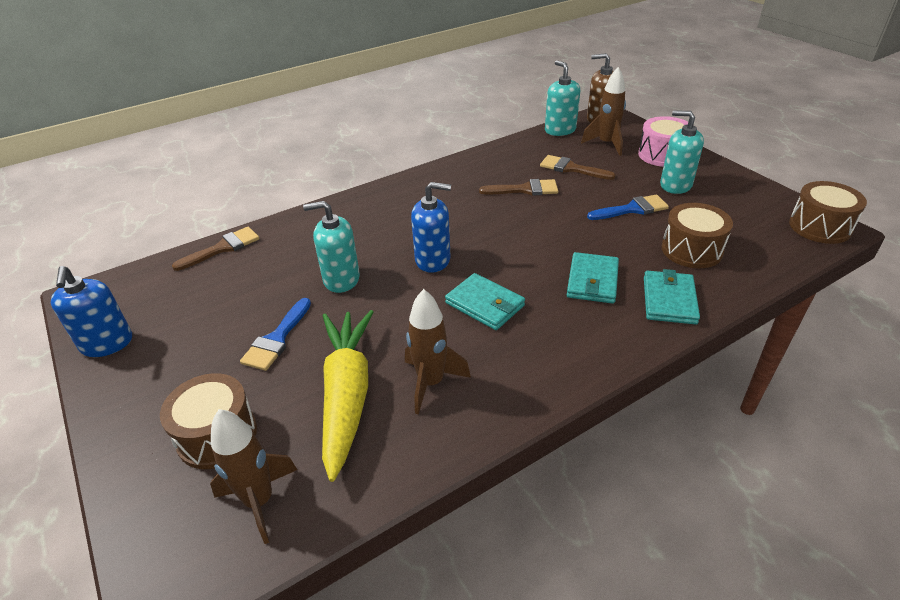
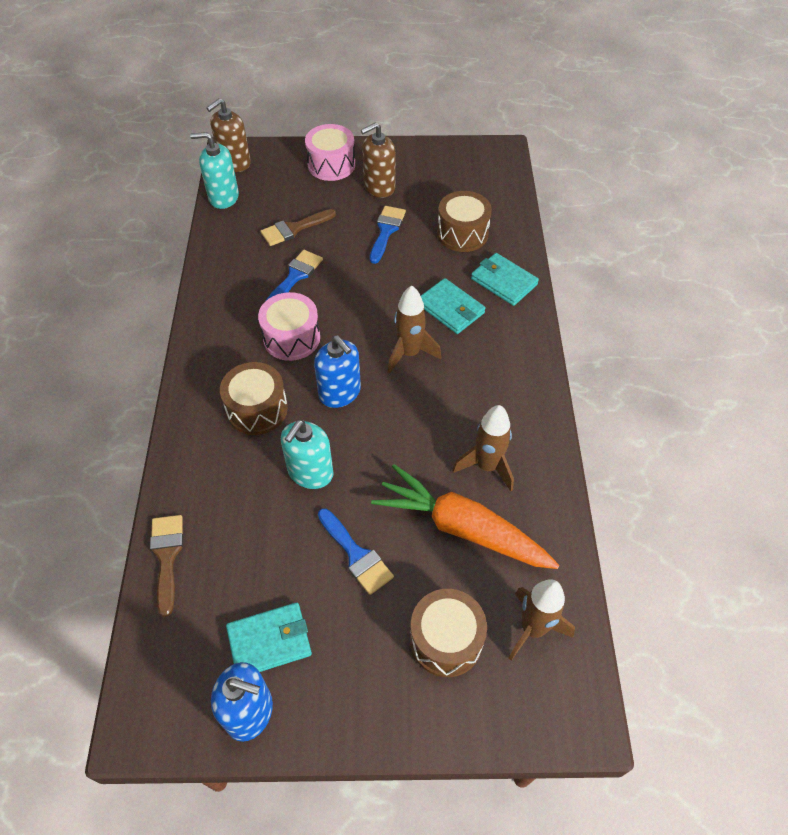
camera: 60 degrees left, 15 degrees up
(347, 394) = (461, 527): yellow carrot -> orange carrot
(433, 260) = (340, 392): blue soap dispenser -> blue soap dispenser turned 105 degrees clockwise
(463, 214) = (291, 338): none -> pink drum
(485, 304) = (425, 388): turquoise wallet -> turquoise wallet (269, 641)
(524, 189) = (295, 276): brown brush -> blue brush
(606, 144) = (280, 184): brown rocket -> brown rocket (409, 353)
(675, 185) = (379, 187): turquoise soap dispenser -> brown soap dispenser
(820, 227) = (493, 155): brown drum -> brown drum (257, 409)

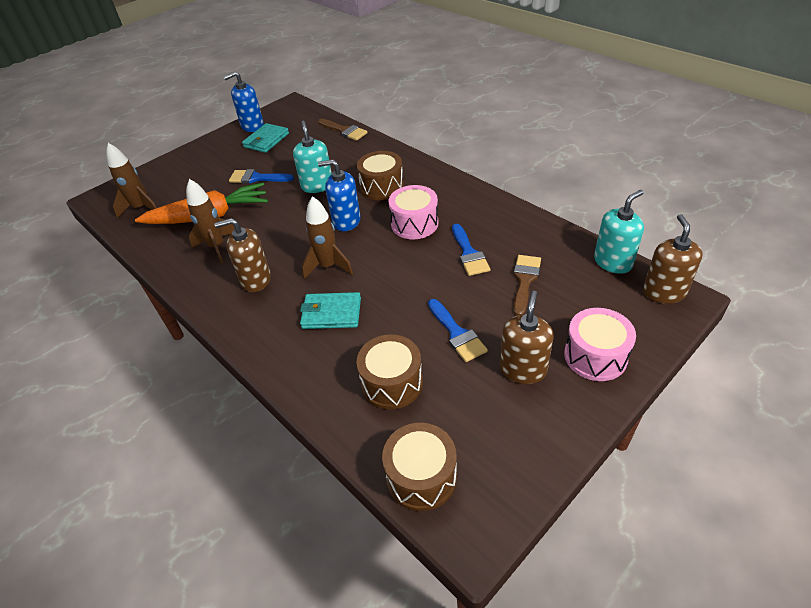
camera: 140 degrees right, 10 degrees down
(446, 640) = (184, 182): brown drum -> brown drum (421, 477)
(481, 390) = (255, 279): none -> brown soap dispenser
(503, 281) = (310, 365): turquoise wallet -> none

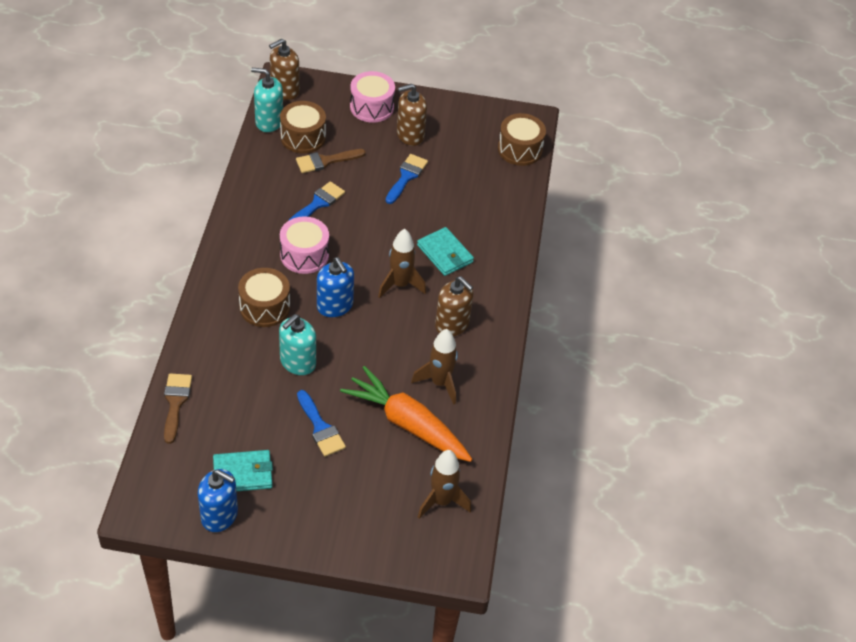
camera: 135 degrees left, 5 degrees up
(392, 383) = (473, 190): brown drum -> brown drum (303, 137)

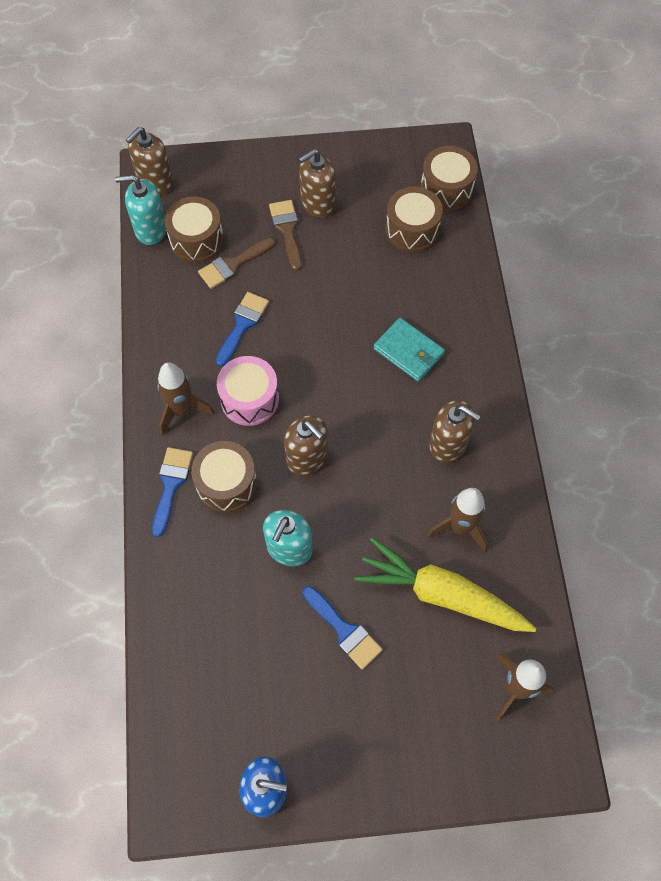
camera: 10 degrees left, 15 degrees up
(175, 403) = (165, 648): brown brush -> brown brush (287, 230)
(243, 473) = (275, 722): turquoise wallet -> none
(335, 306) = (307, 458): blue soap dispenser -> brown soap dispenser
(371, 107) = (262, 178): pink drum -> none
(400, 285) = (372, 408): brown rocket -> brown rocket (182, 411)
(406, 177) = (331, 260): blue brush -> blue brush (171, 485)
(407, 423) = (440, 594): orange carrot -> yellow carrot
(480, 171) = (412, 230): none -> brown drum

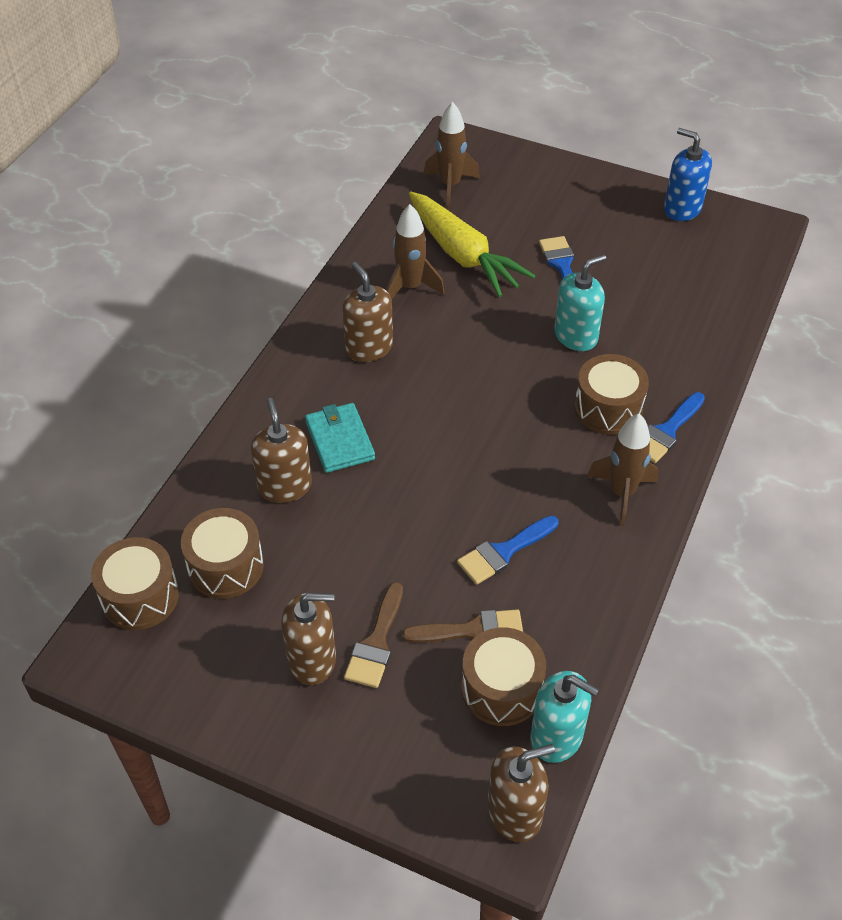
camera: 150 degrees left, 15 degrees down
(249, 399) = (541, 472): pink drum -> none
(307, 458) = (514, 395): brown soap dispenser -> brown soap dispenser (285, 486)

